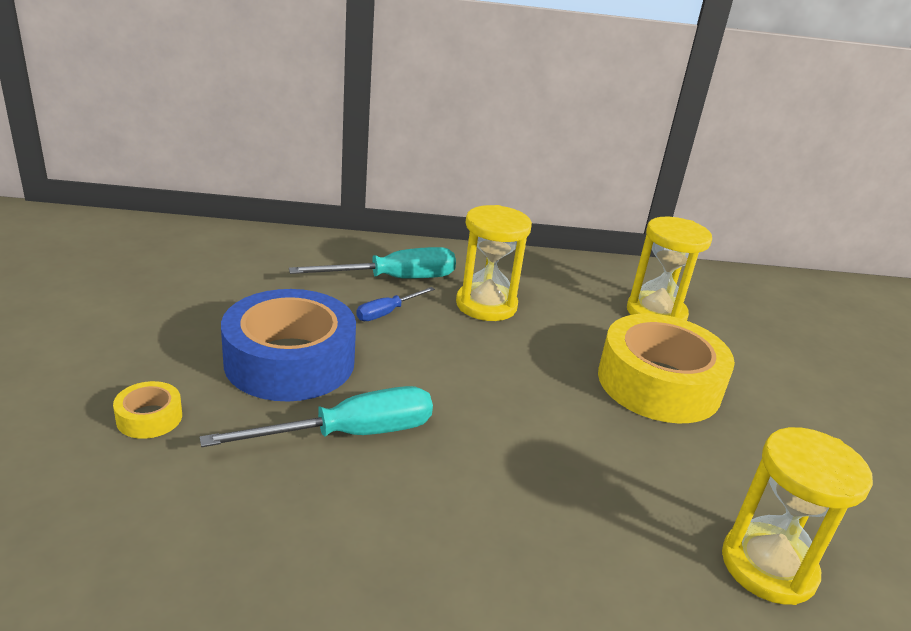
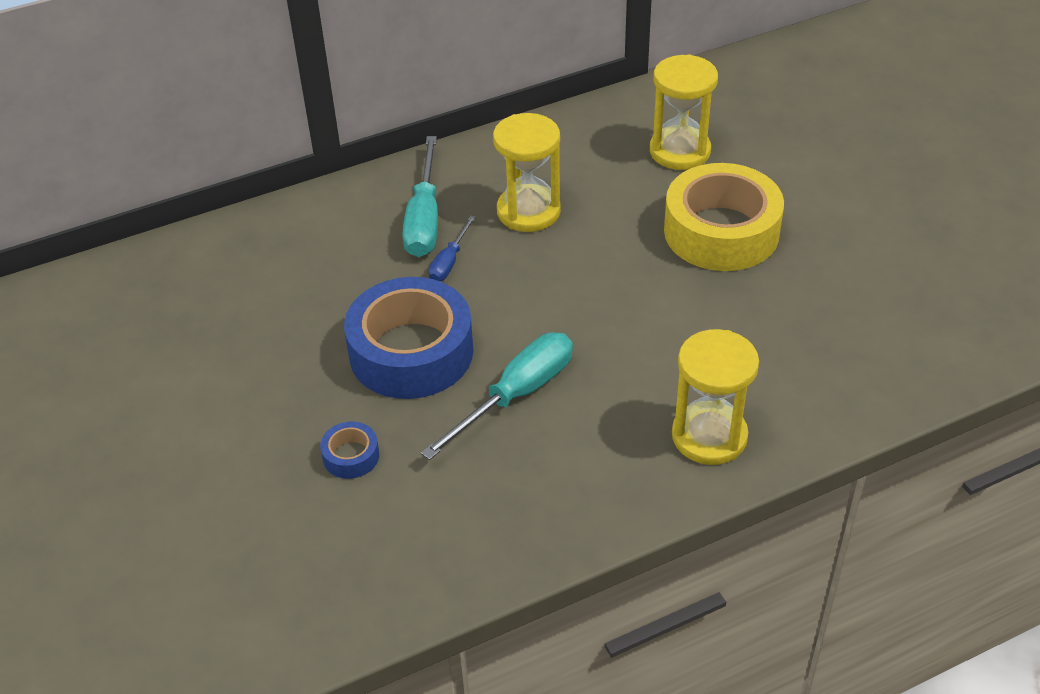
camera: 20 degrees left, 15 degrees up
(149, 418) = (351, 456): yellow tape -> blue tape
(394, 279) = (424, 219): turquoise screwdriver -> turquoise screwdriver turned 135 degrees clockwise
(768, 566) = (870, 359): yellow hourglass -> yellow hourglass (709, 436)

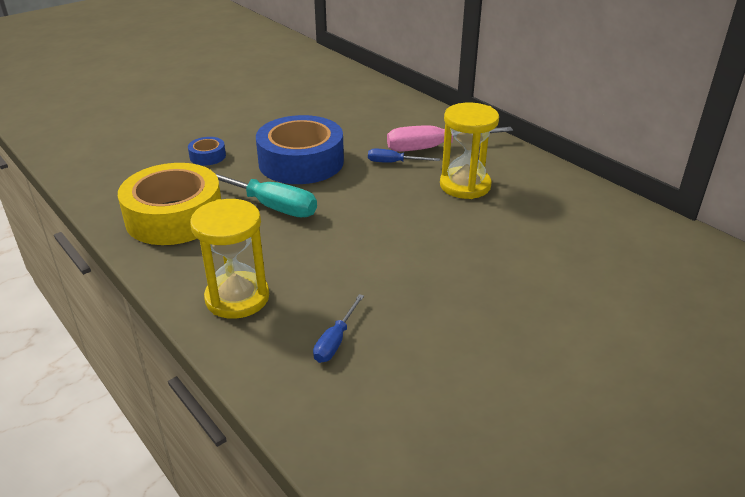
camera: 75 degrees right, 10 degrees down
(424, 219) = (433, 148): turquoise screwdriver -> pink screwdriver
(680, 151) = (592, 248): yellow hourglass -> none
(721, 231) = (493, 282): yellow tape -> yellow tape (174, 217)
(793, 361) = (335, 341): none -> blue screwdriver

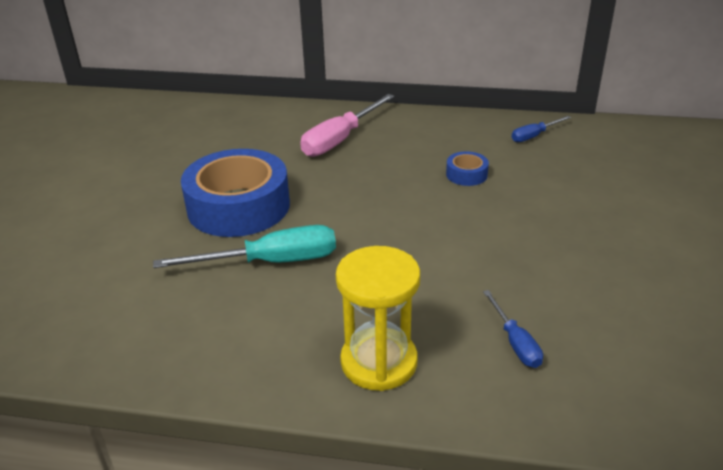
camera: 40 degrees left, 0 degrees up
(174, 217) = (188, 326): yellow tape -> none
(207, 156) = (126, 247): blue tape -> blue tape (466, 174)
(394, 162) = (326, 167): blue screwdriver -> blue screwdriver (534, 136)
(465, 185) = (413, 160): yellow hourglass -> none

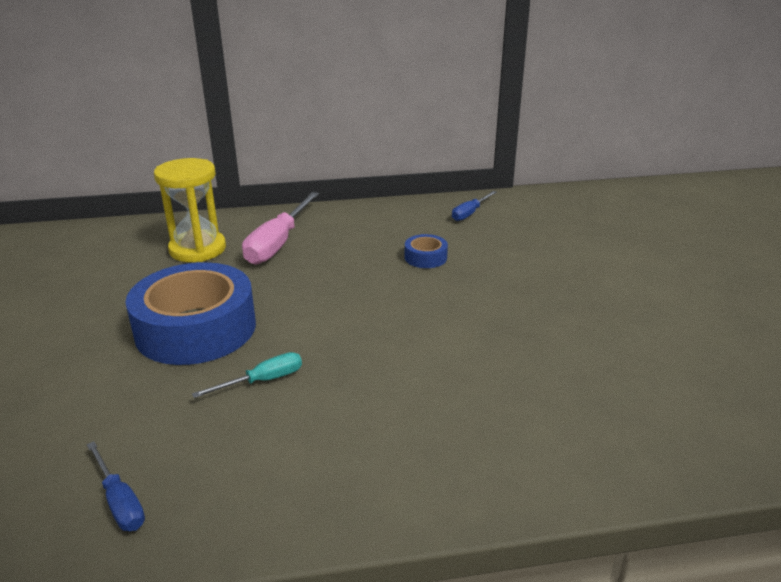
camera: 20 degrees left, 5 degrees down
(271, 262) = (263, 381): turquoise screwdriver -> turquoise screwdriver, size x0.54
(379, 362) = (437, 461): yellow hourglass -> yellow hourglass (197, 249)
(515, 342) = (561, 408): blue screwdriver -> blue screwdriver (120, 502)

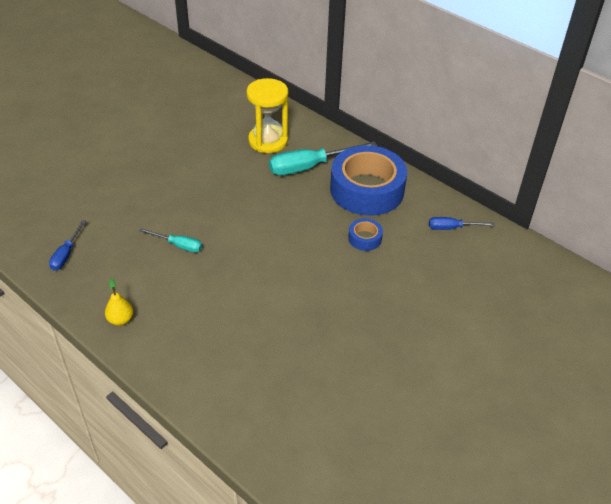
camera: 50 degrees right, 15 degrees up
(196, 328) = (196, 193): blue tape -> blue tape (367, 190)
(278, 243) = (310, 167): pink screwdriver -> turquoise screwdriver
(332, 498) = (120, 319): none -> yellow pear

